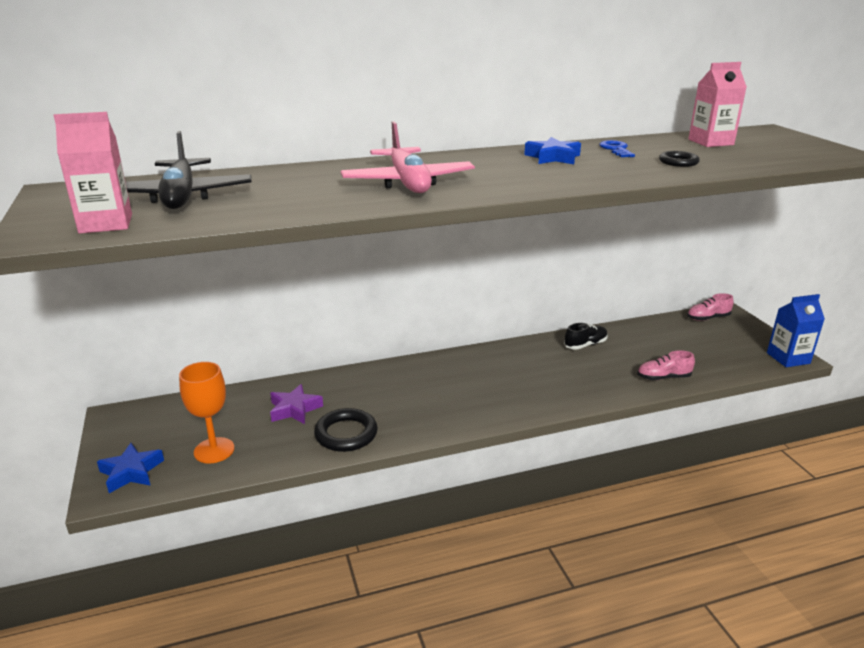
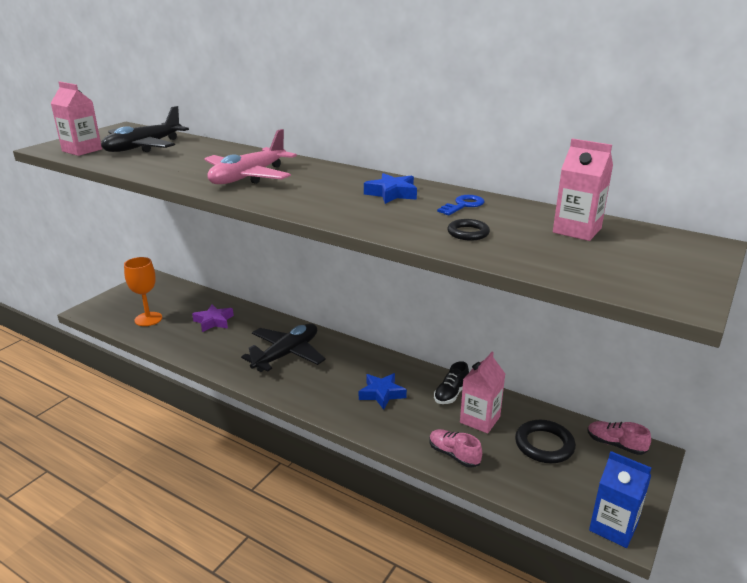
camera: 50 degrees right, 0 degrees up
(131, 472) = (108, 308): blue star -> blue star (382, 394)
(346, 434) = (206, 350): black ring -> black ring (544, 445)
(424, 392) = (286, 354): none -> black plane
(585, 345) = (451, 394): black shoe -> black shoe turned 105 degrees clockwise
(631, 349) = (480, 419): none -> pink carton

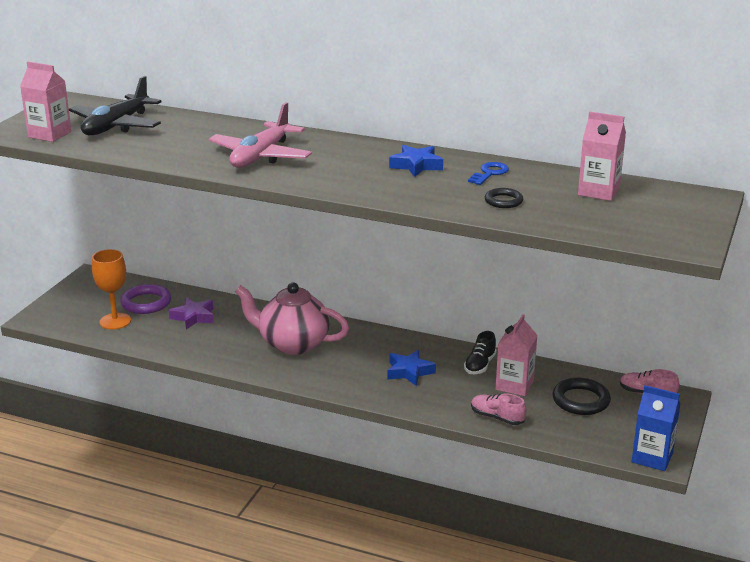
camera: 10 degrees left, 0 degrees up
(182, 305) = (146, 303): none -> purple ring
(286, 354) = (293, 344): black plane -> pink teapot

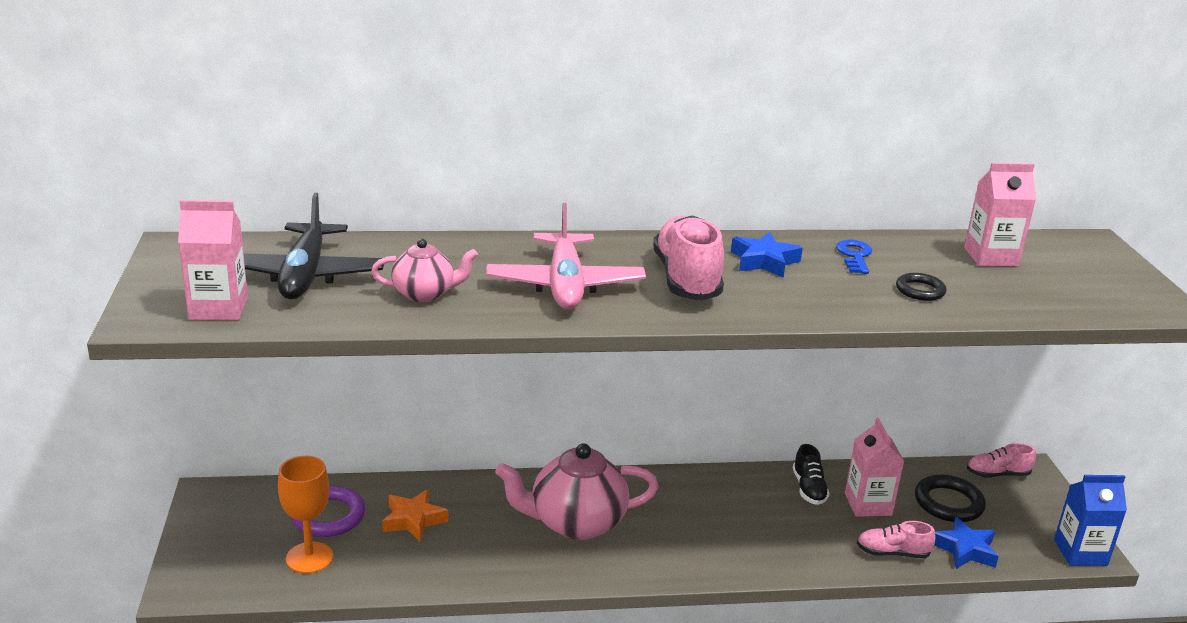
camera: 30 degrees left, 0 degrees up
(170, 146) = (425, 294): none -> pink teapot
(193, 317) = (414, 520): purple star -> orange star
(345, 166) = (686, 279): none -> pink shoe
(409, 372) = (745, 521): blue star -> blue star (965, 549)

